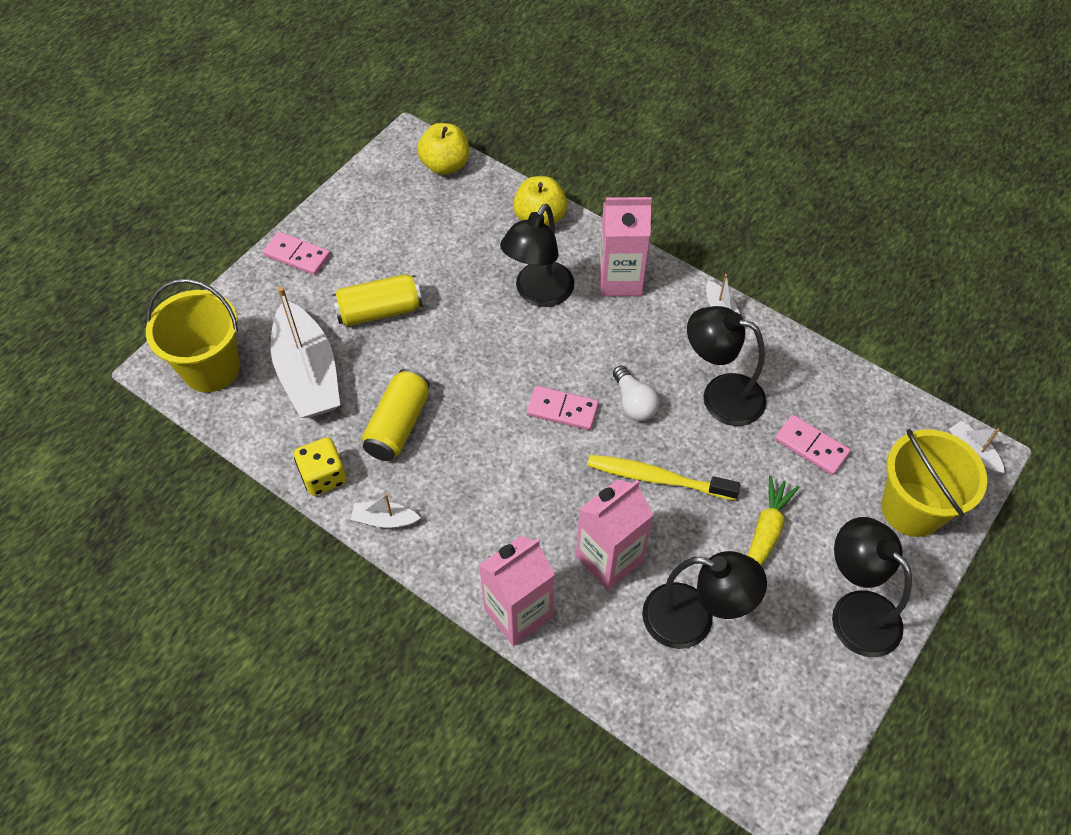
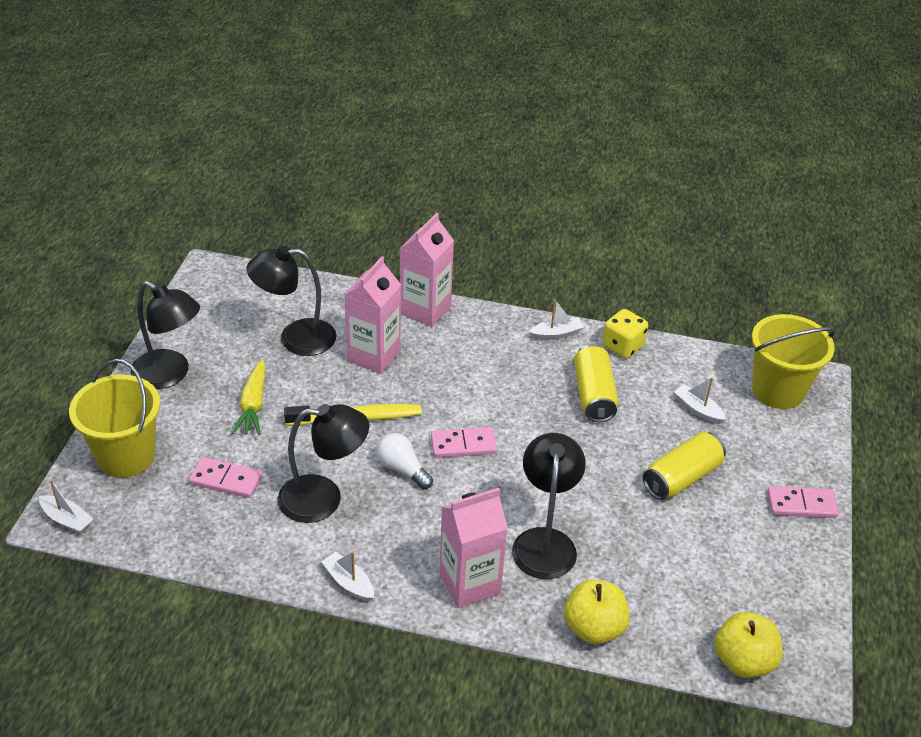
camera: 155 degrees right, 15 degrees down
(308, 373) = (698, 409): white boat -> white boat, size x0.44

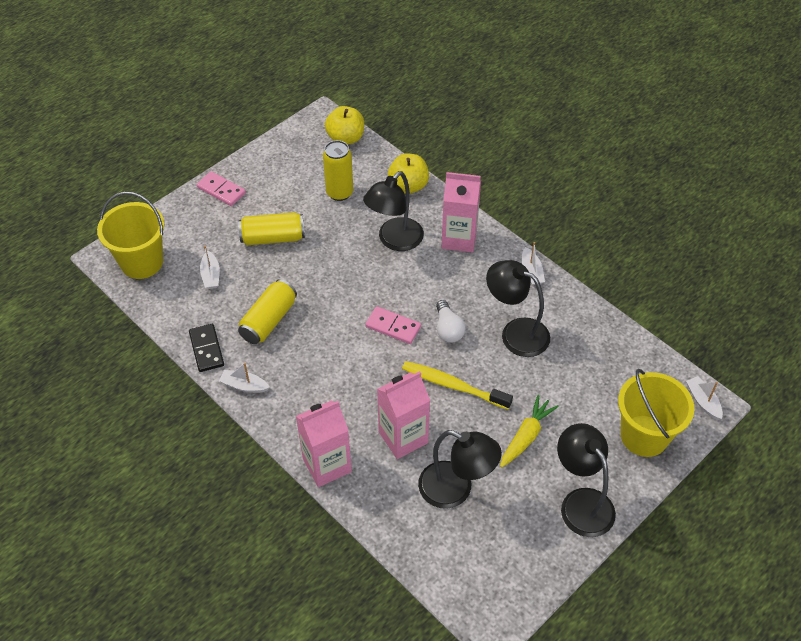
camera: 145 degrees left, 10 degrees up
(226, 480) = (577, 379): pink domino -> none
(622, 346) = (207, 349): yellow dice -> black domino
(667, 572) = (339, 193): none -> yellow can

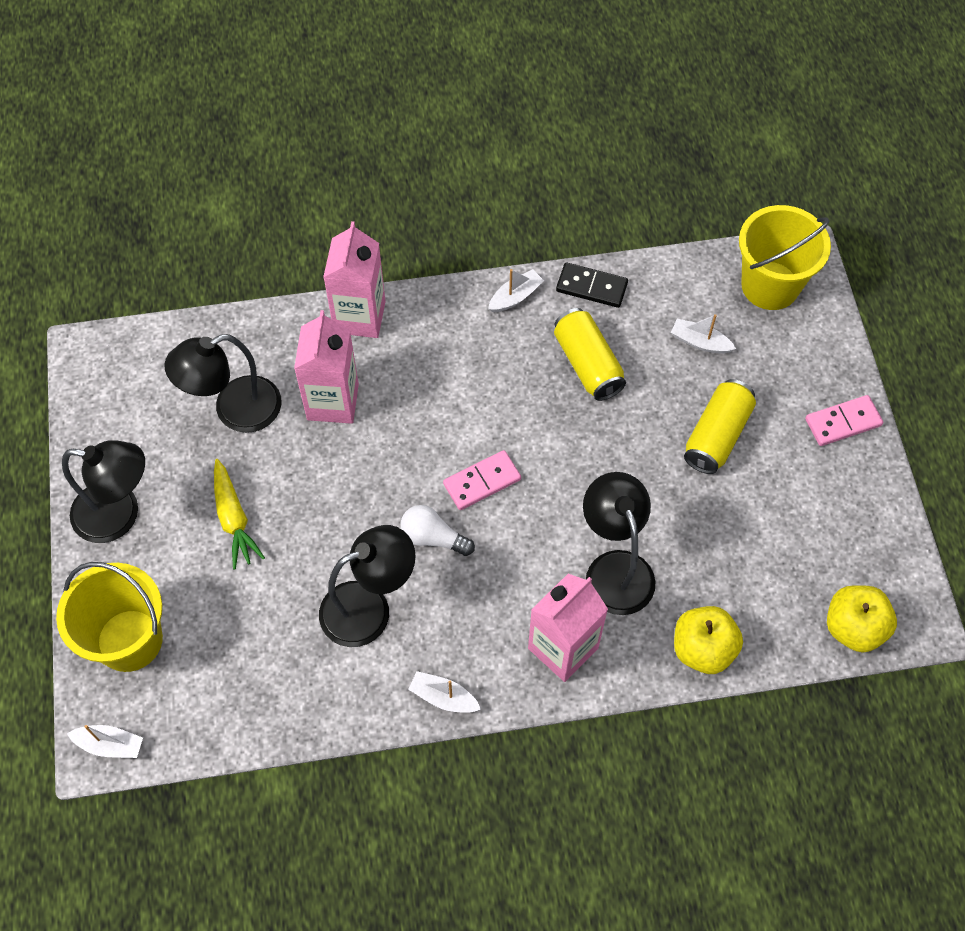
camera: 125 degrees right, 10 degrees up
(339, 193) = (747, 555): yellow can -> none
(454, 386) = (353, 491): yellow toothbrush -> none

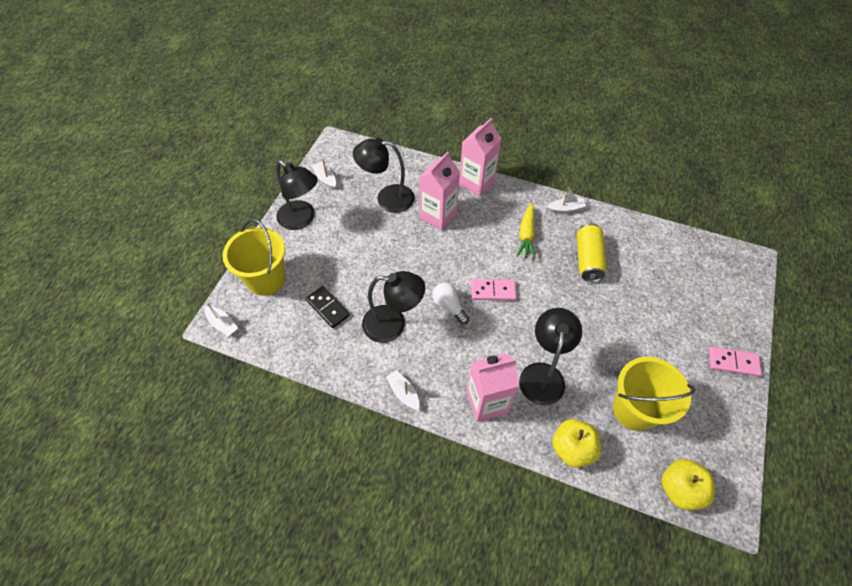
camera: 30 degrees right, 5 degrees down
(234, 519) = (353, 247): yellow carrot -> yellow carrot (526, 235)
(591, 287) = (612, 222): black domino -> black domino (327, 308)
(700, 342) = (662, 277): white boat -> white boat (325, 179)
(717, 435) = (646, 332): yellow can -> none
(770, 285) = (722, 266): yellow bucket -> yellow bucket (634, 409)

